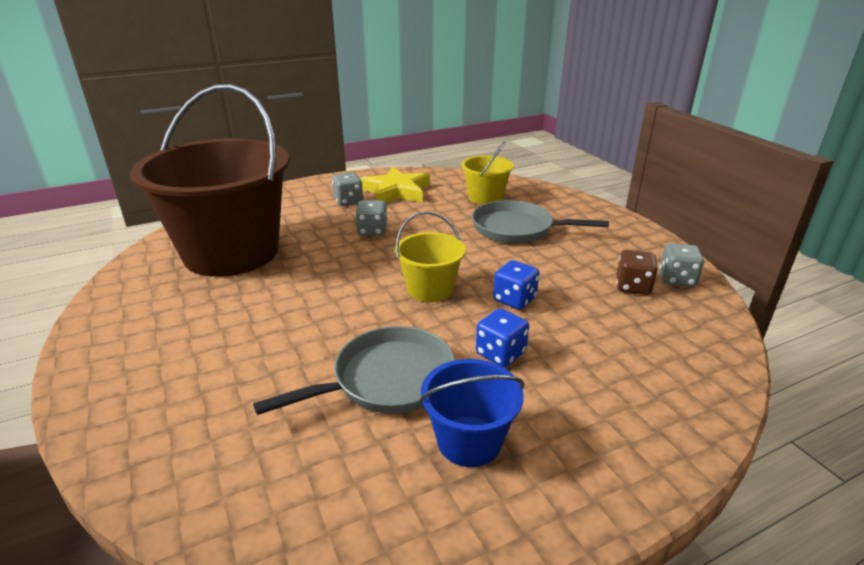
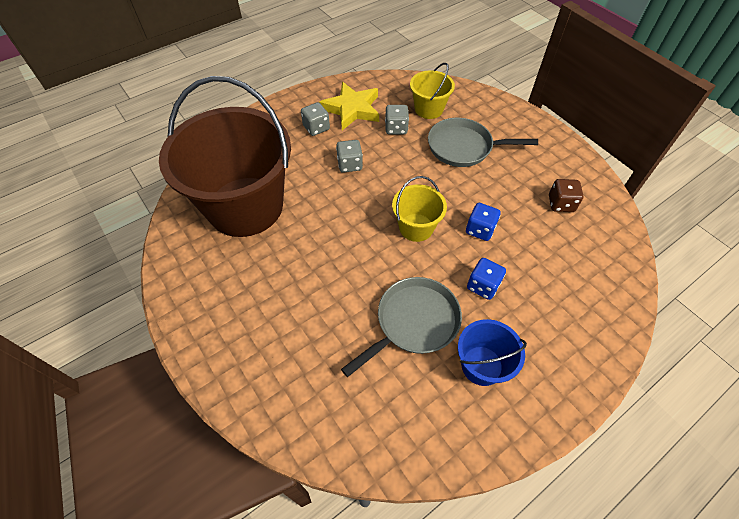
camera: 10 degrees left, 25 degrees up
(677, 279) = (590, 191): grey dice -> grey dice (396, 128)

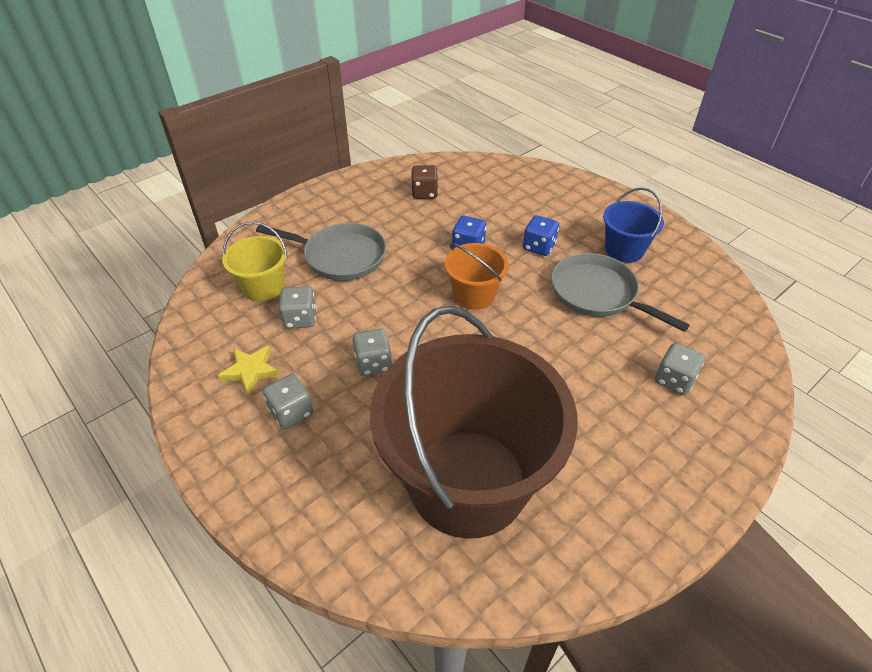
camera: 95 degrees left, 10 degrees down
(301, 357) = (674, 380): none -> grey dice
(352, 109) = (250, 371): yellow star -> yellow star, size x0.59
(416, 227) = (474, 295): yellow bucket -> orange bucket
(463, 147) = (340, 256): grey pan -> grey pan turned 75 degrees counterclockwise

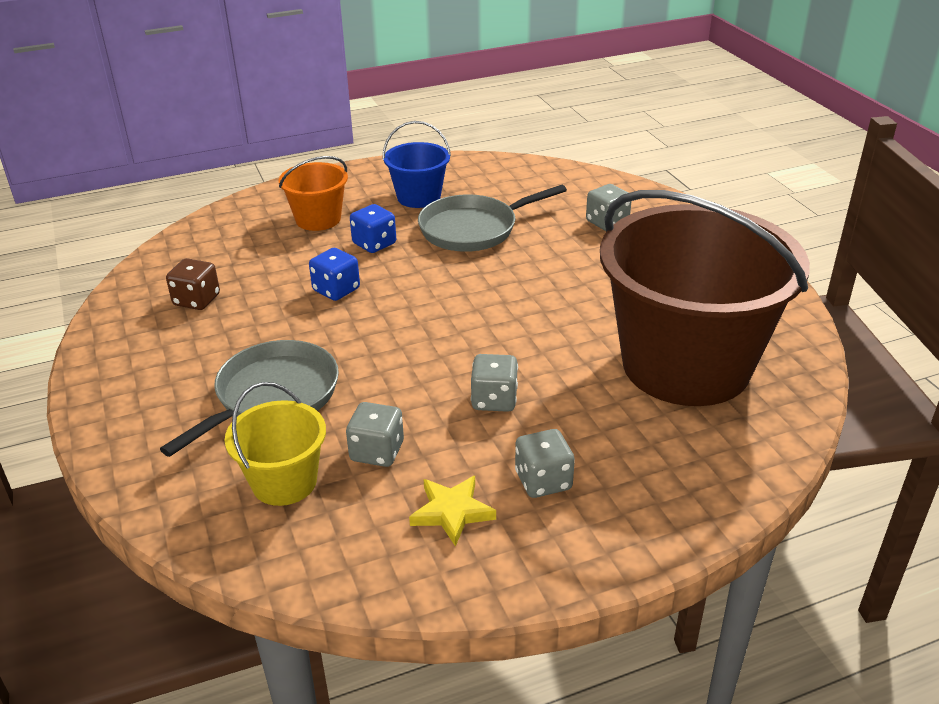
camera: 70 degrees left, 10 degrees down
(474, 295) = (424, 304): orange bucket -> orange bucket (318, 219)

